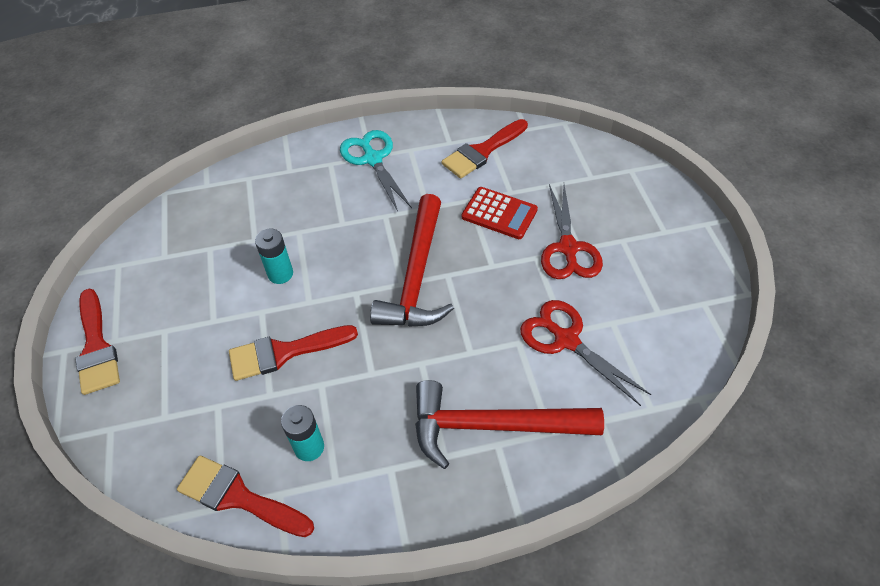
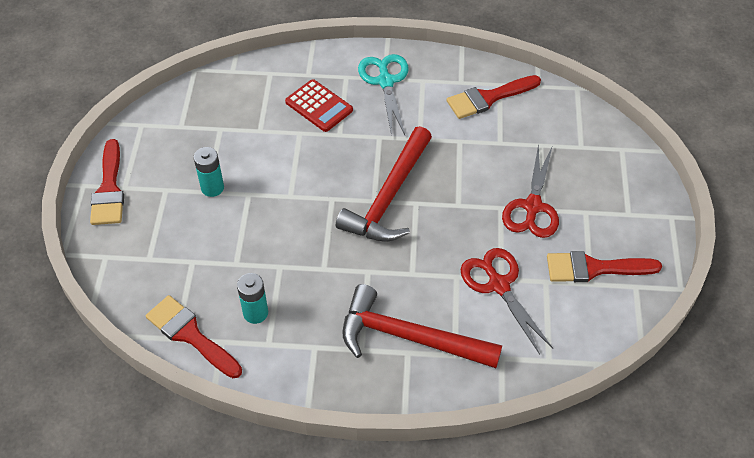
camera: 15 degrees right, 0 degrees up
(280, 274) = (273, 166): turquoise battery -> turquoise battery (212, 188)
(284, 352) = (257, 233): red brush -> red brush (594, 268)
(499, 213) = (482, 160): red calculator -> red calculator (319, 106)

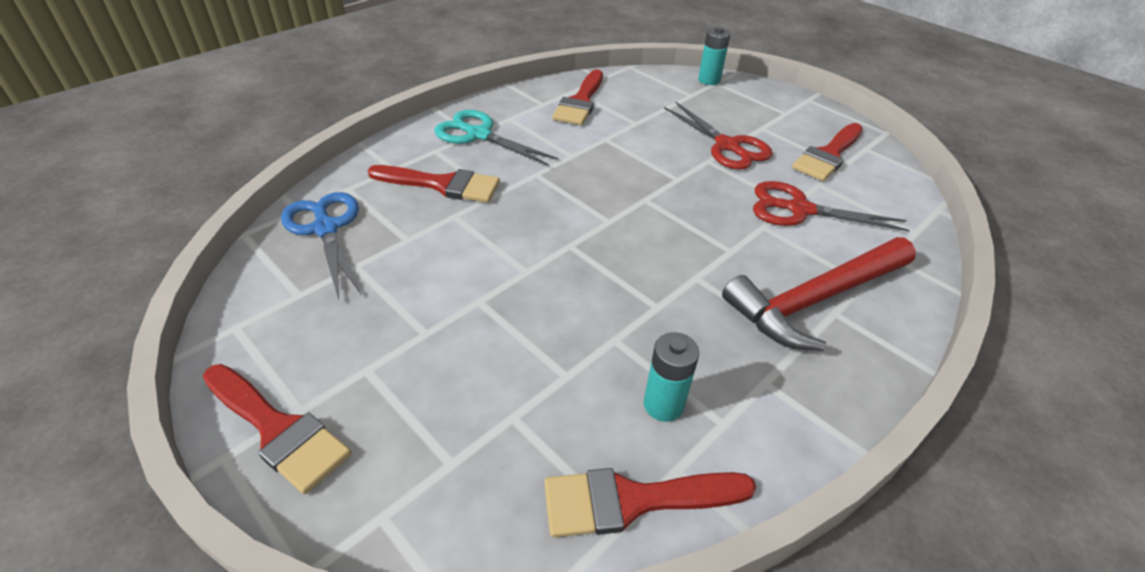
camera: 50 degrees left, 10 degrees down
(212, 188) = (427, 324): turquoise battery -> turquoise battery (709, 80)
(231, 94) = (326, 228): none -> blue scissors
(319, 106) = (442, 185): red calculator -> red brush
(389, 197) = (617, 209): red hammer -> none

